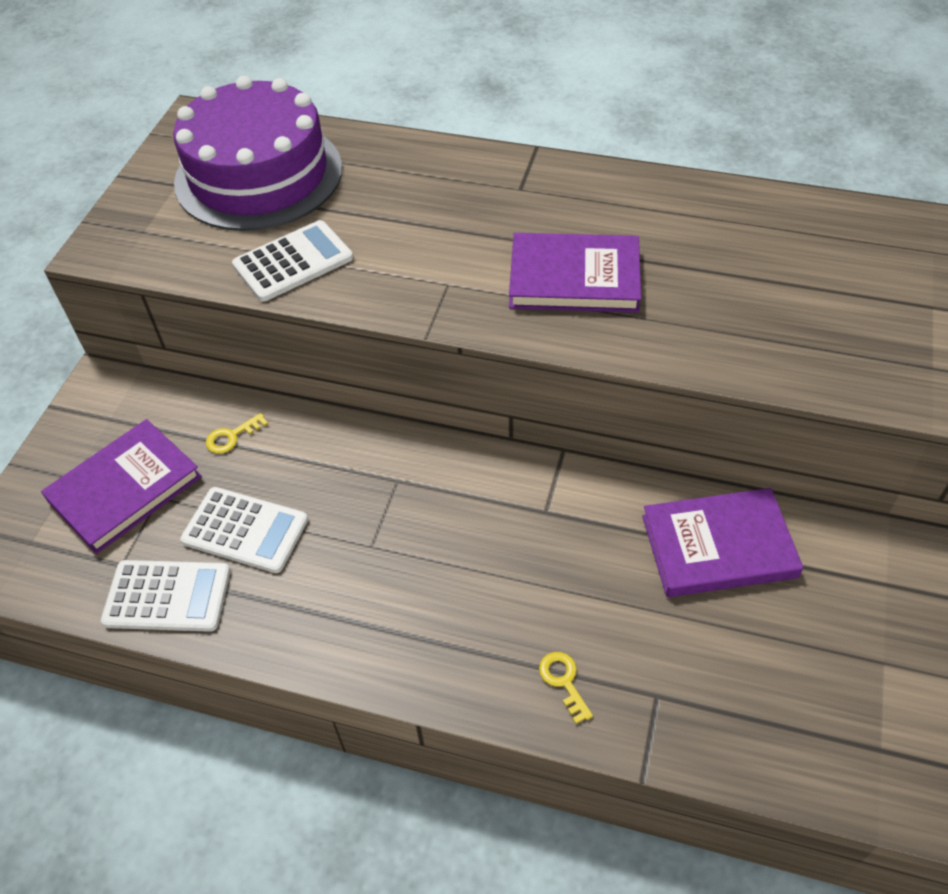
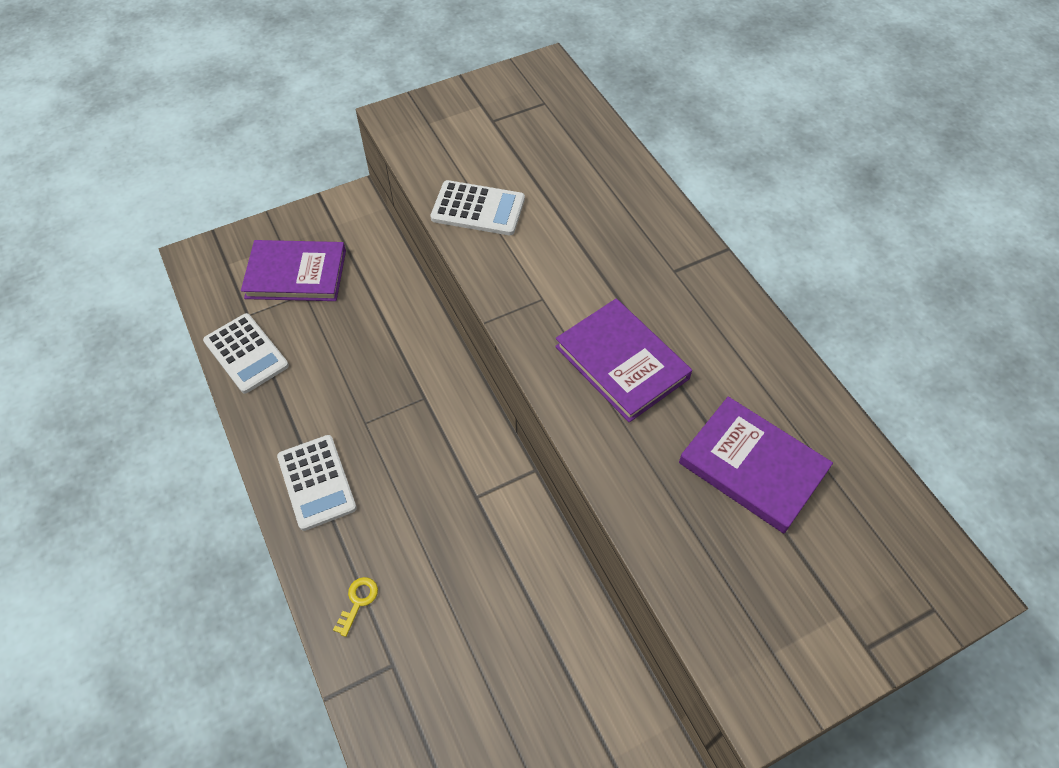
camera: 45 degrees right, 5 degrees up
(232, 436) = (376, 291): yellow key -> none
(245, 530) = (319, 352): white calculator -> white calculator (317, 482)
(258, 175) = (532, 134): purple cake -> none
(718, 546) = (542, 622): purple book -> purple book (752, 466)

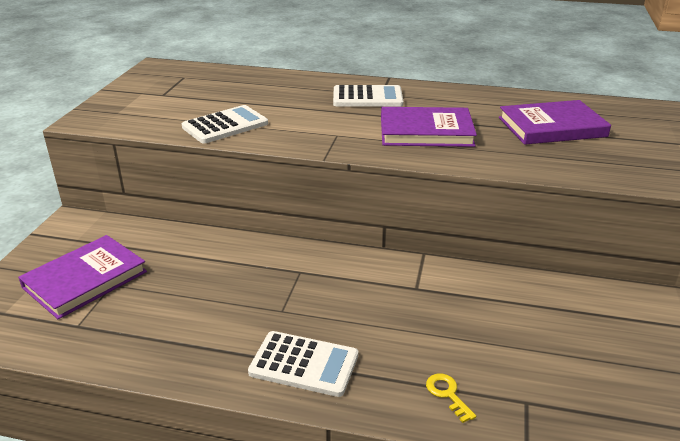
camera: 50 degrees left, 25 degrees down
(246, 353) = (115, 345): white calculator -> white calculator (367, 97)

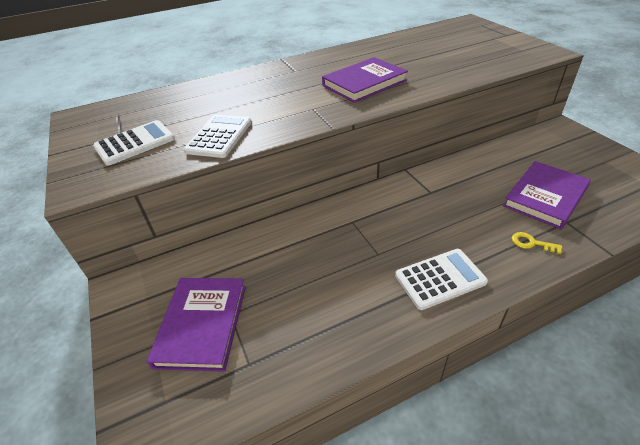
camera: 35 degrees left, 10 degrees up
(367, 97) = (290, 76): white calculator -> white calculator (135, 143)
(552, 127) = (425, 53): purple book -> purple book (545, 197)

